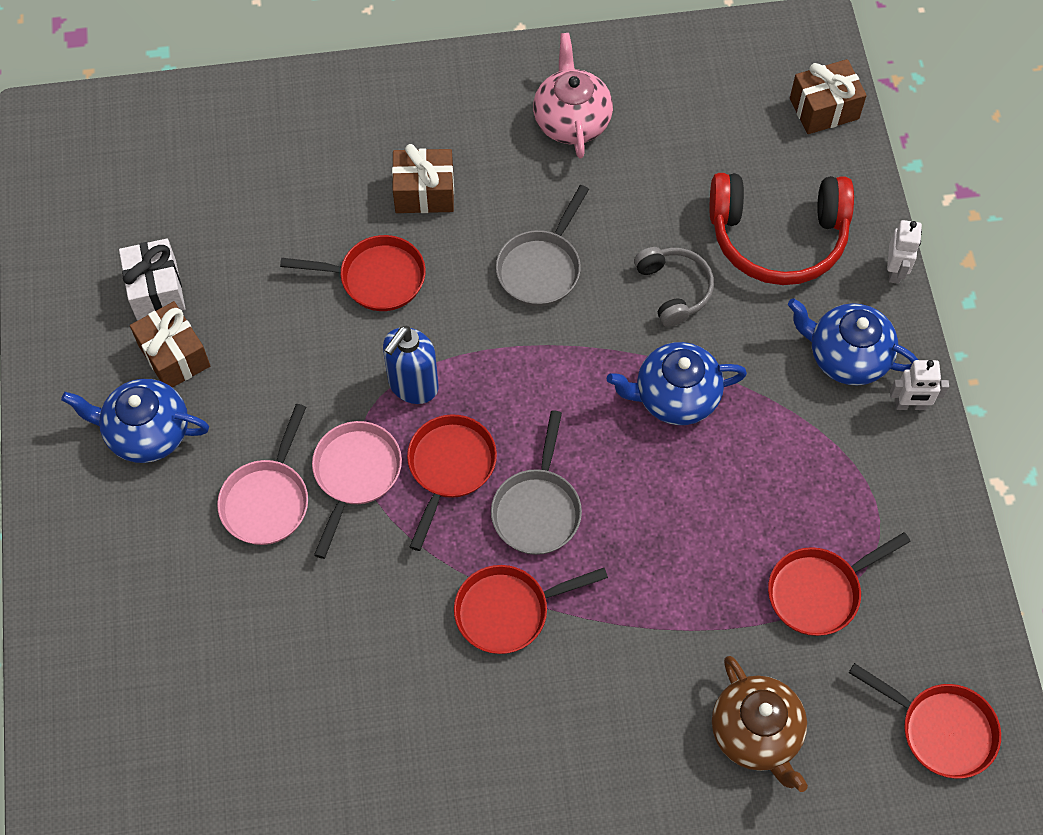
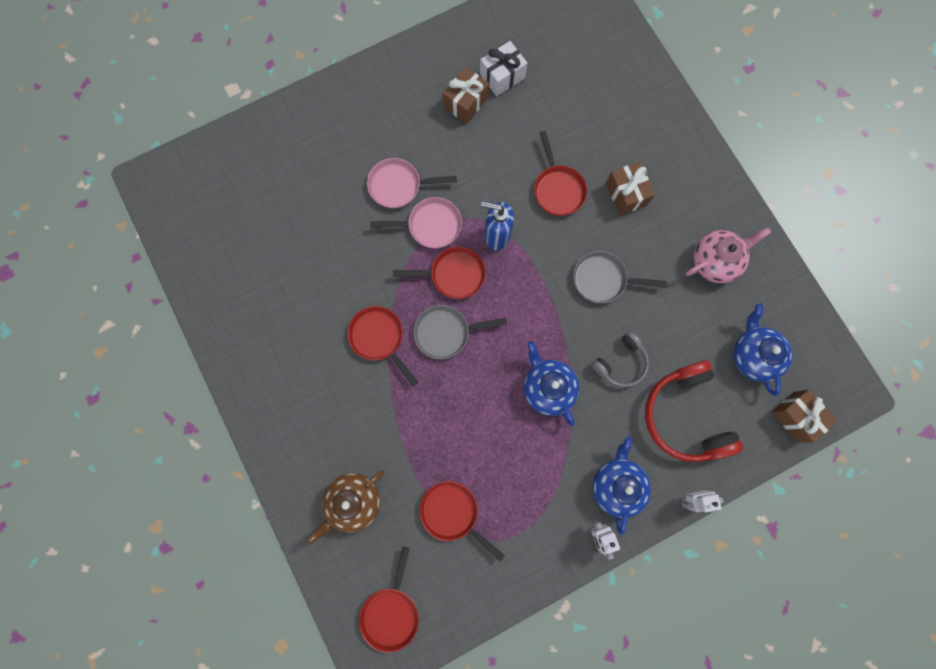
camera: 70 degrees right, 15 degrees up
(147, 432) = (415, 108): blue teapot -> blue teapot (753, 355)

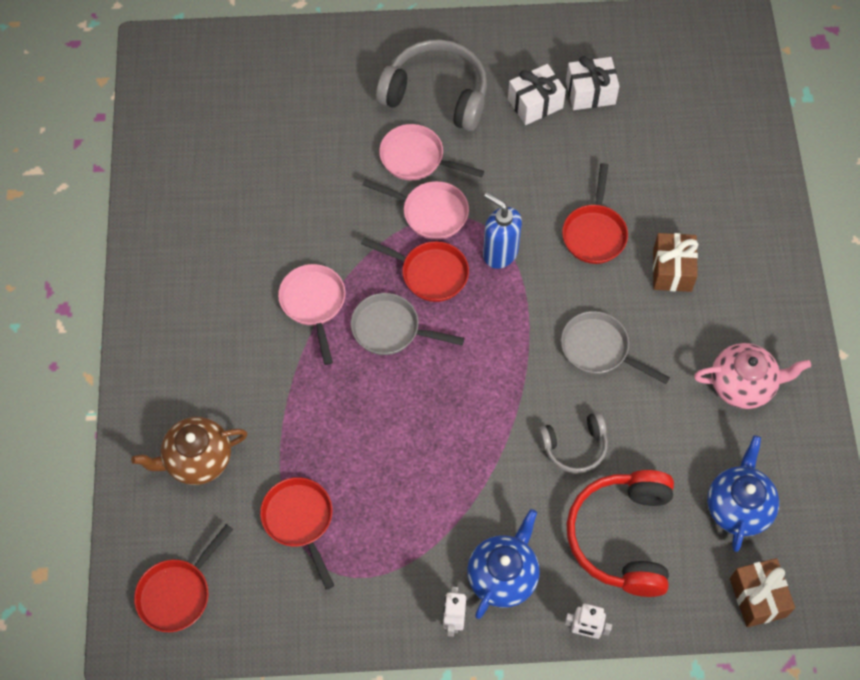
camera: 25 degrees right, 15 degrees down
(379, 338) = (313, 304): red pan -> pink pan
(388, 126) = (436, 94): none -> grey headphones
(466, 102) = (535, 103): brown gift -> white gift
(548, 387) = (476, 436): blue teapot -> none

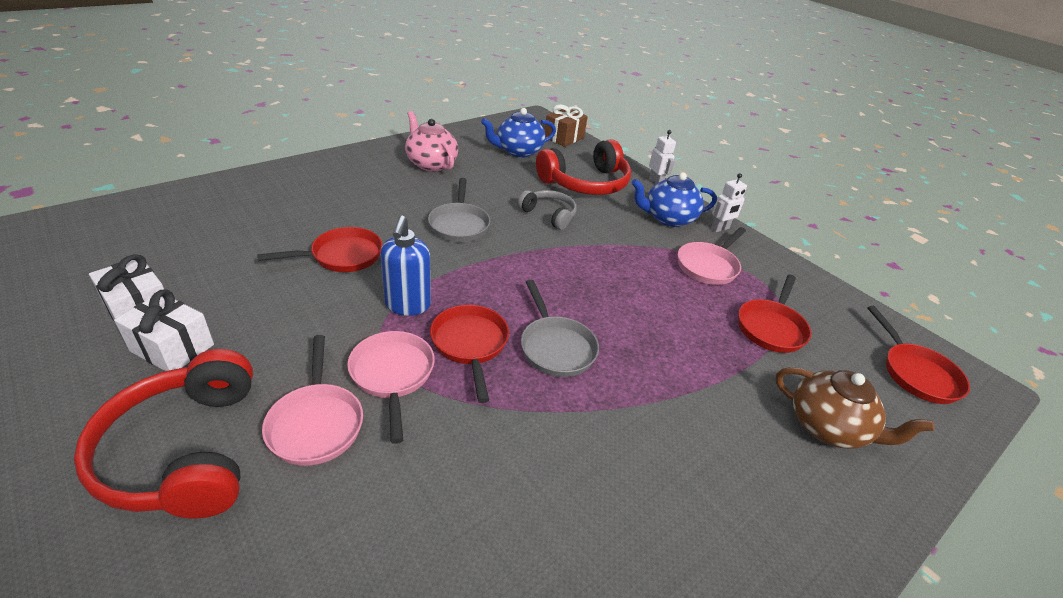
camera: 130 degrees left, 25 degrees down
(177, 593) = (916, 374): red pan -> red pan turned 75 degrees clockwise
(313, 304) = (587, 422): pink pan -> pink pan (708, 266)
(436, 94) = (185, 451): grey headphones -> red headphones
(672, 270) = (354, 209): brown gift -> none

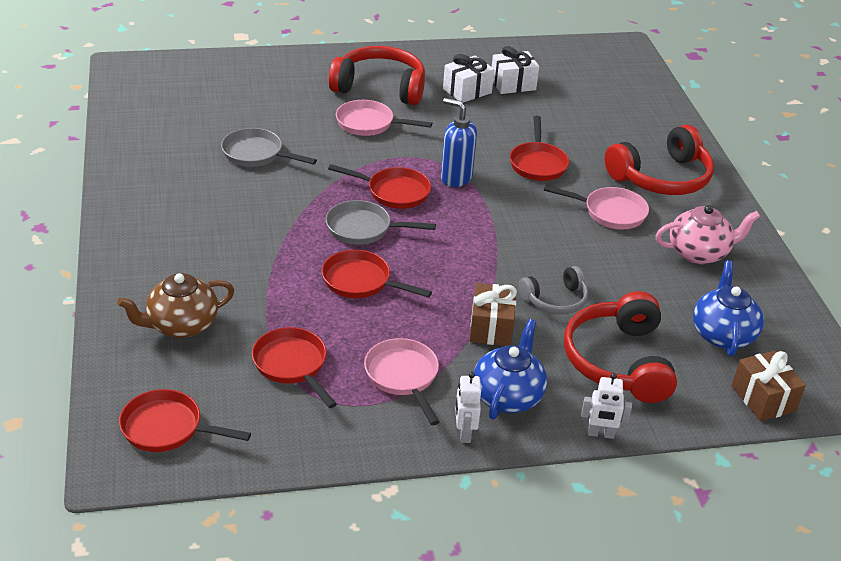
camera: 120 degrees right, 0 degrees up
(326, 187) = (661, 177): none -> red headphones
(392, 375) = (388, 155): pink pan -> pink pan (610, 212)
(459, 224) = (561, 235): grey pan -> grey pan (256, 154)
(611, 237) = (491, 327): none -> brown gift
(634, 322) = (360, 281): none -> red pan

